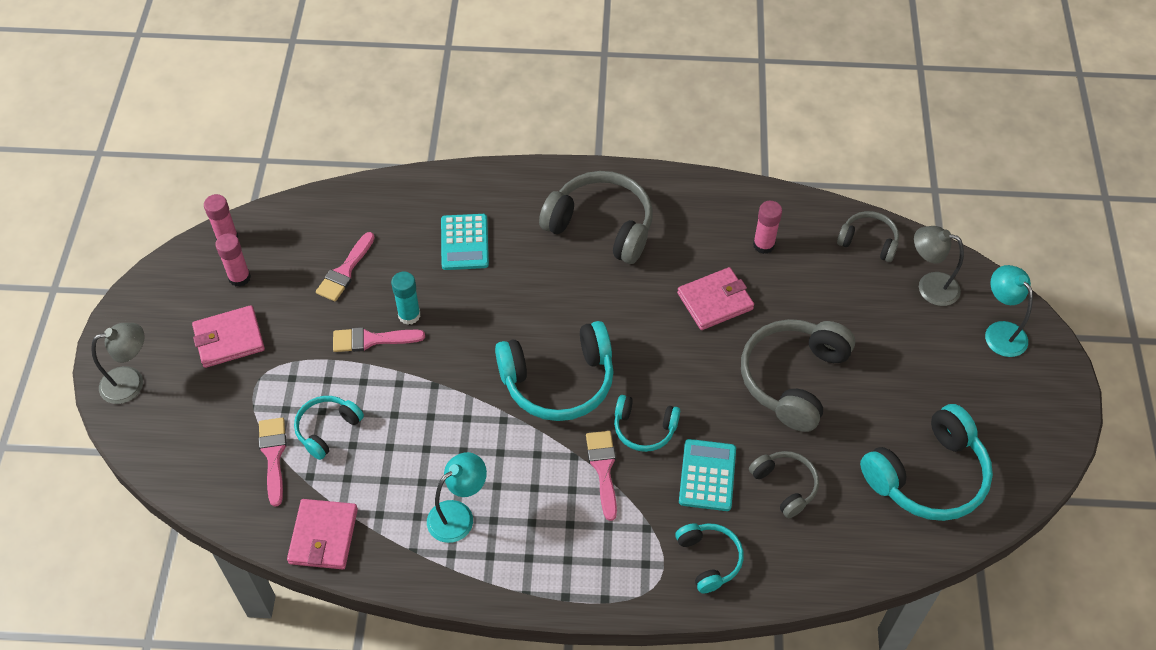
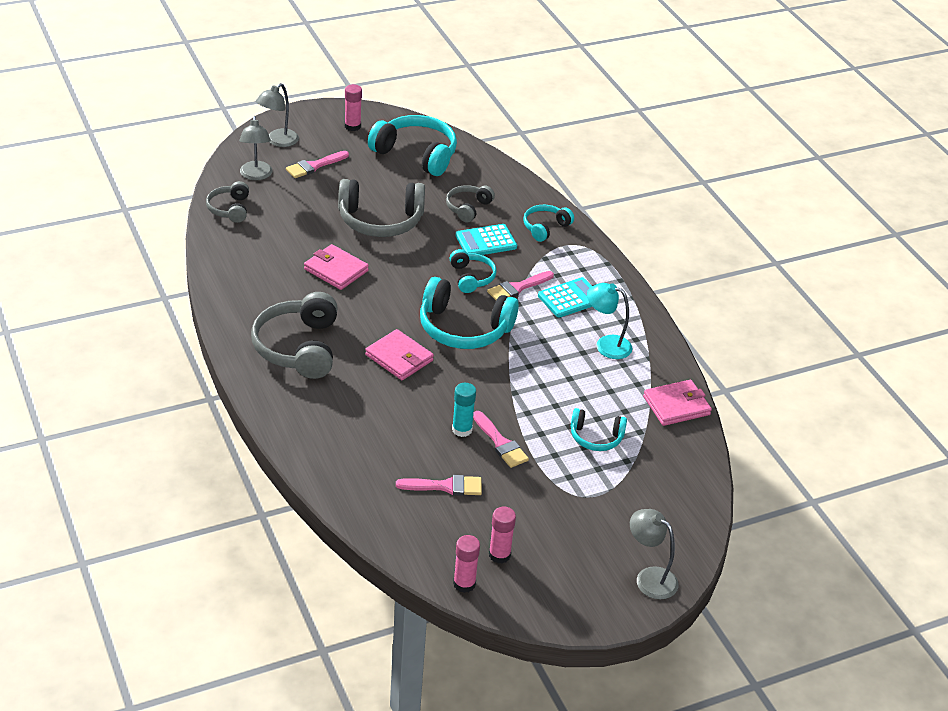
camera: 120 degrees left, 15 degrees down
(229, 339) = (563, 533): pink wallet -> pink wallet (399, 358)
(273, 456) = (640, 458): pink brush -> pink brush (314, 166)
(464, 242) = (366, 422): turquoise calculator -> turquoise calculator (570, 298)
(558, 382) = (463, 328): turquoise headphones -> turquoise headphones turned 150 degrees clockwise
(763, 245) = (265, 258): pink glue stick -> pink glue stick (352, 126)
(1000, 332) = (278, 141): turquoise lamp -> grey lamp

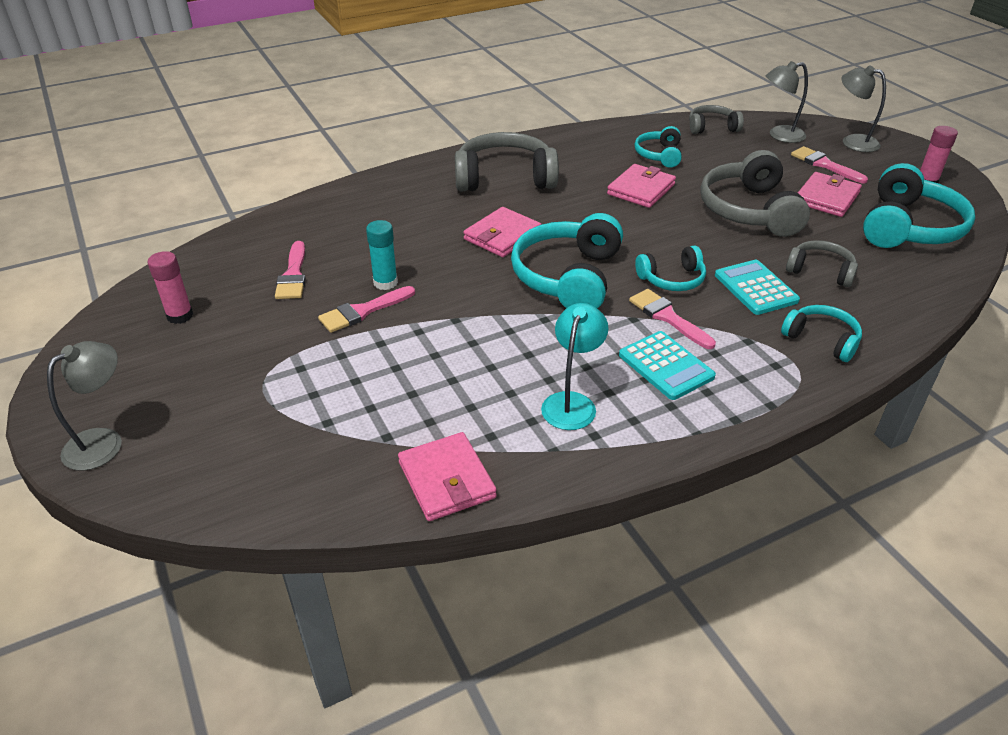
camera: 90 degrees right, 0 degrees up
(368, 179) = (826, 198): none -> pink wallet
(464, 584) = (144, 293): pink glue stick -> none
(596, 437) = (373, 392): turquoise headphones -> turquoise headphones (659, 155)

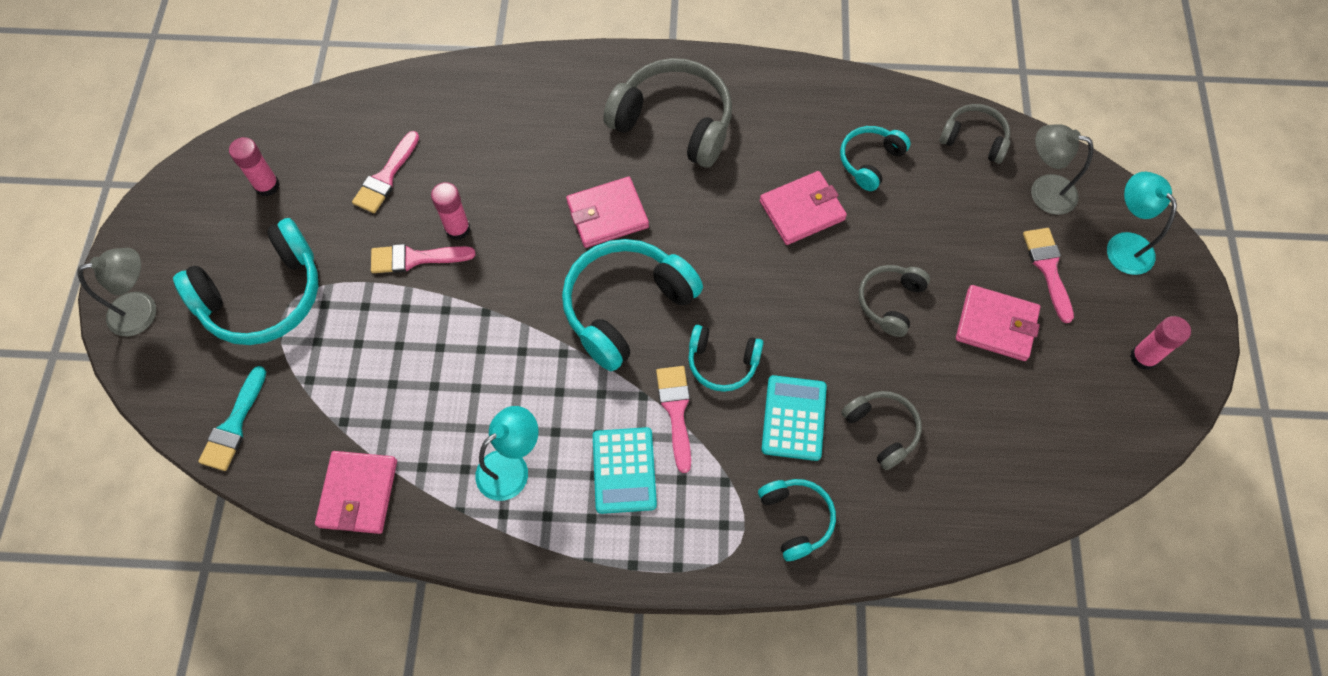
camera: 30 degrees right, 25 degrees up
(273, 485) = (234, 425): none -> turquoise brush
(385, 283) = (457, 229): turquoise glue stick -> pink glue stick
(749, 210) = (890, 302): grey headphones -> grey headphones, size x0.55
(826, 198) = (996, 325): pink wallet -> pink wallet turned 45 degrees clockwise
(852, 142) = (1123, 245): grey lamp -> turquoise lamp
(909, 227) = (1044, 418): turquoise headphones -> turquoise headphones (263, 296)

